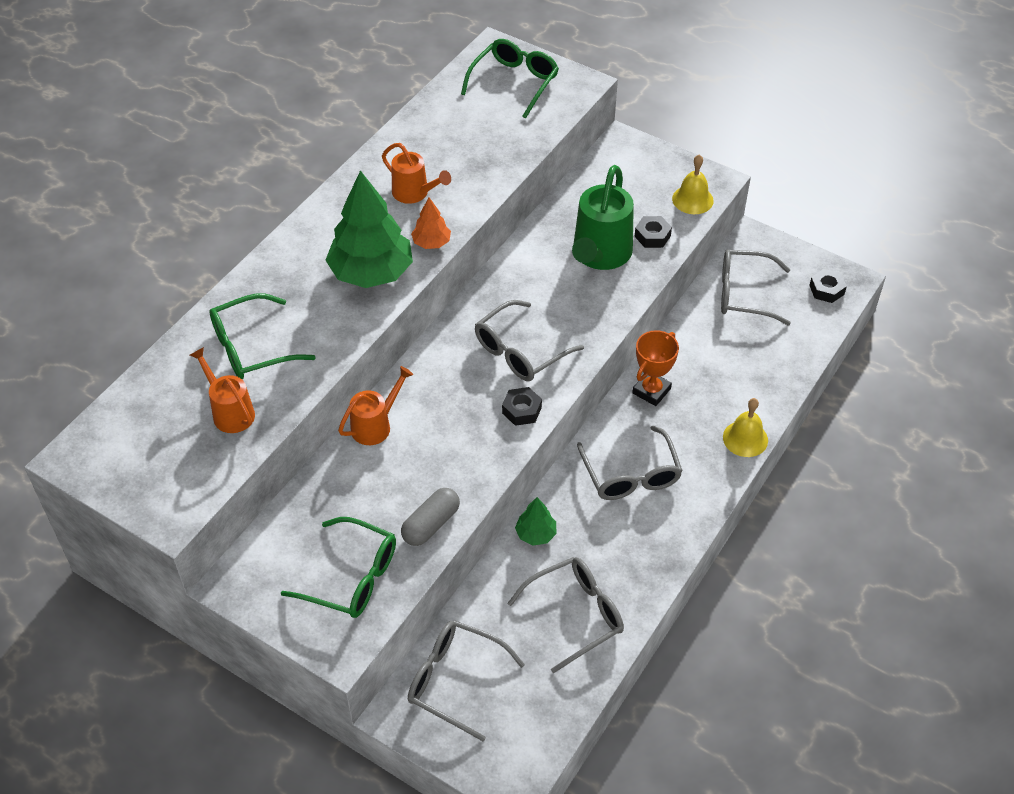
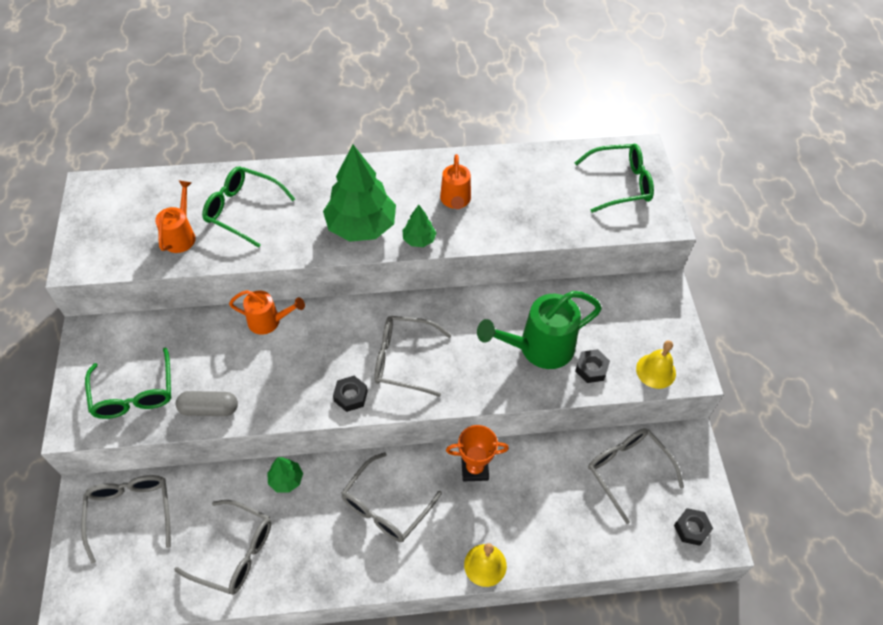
camera: 50 degrees right, 5 degrees up
(431, 243) = (419, 240): orange tree -> green tree

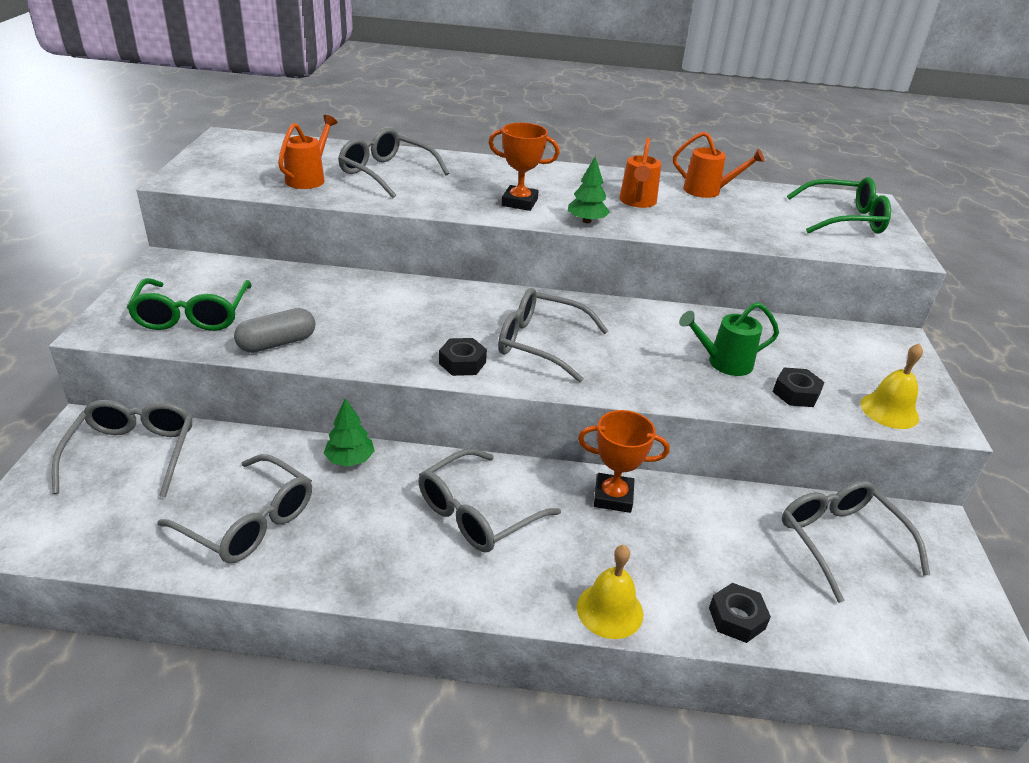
camera: 10 degrees right, 20 degrees down
(209, 409) = (277, 343): grey capsule -> grey capsule turned 45 degrees counterclockwise
(243, 210) = (387, 173): green glasses -> grey glasses
(269, 321) = (383, 286): orange watering can -> orange watering can (708, 191)
(361, 226) = (519, 202): green tree -> orange trophy
(538, 348) = (723, 363): green watering can -> green watering can, size x0.60
(691, 528) = (945, 630): black nut -> black nut (736, 618)

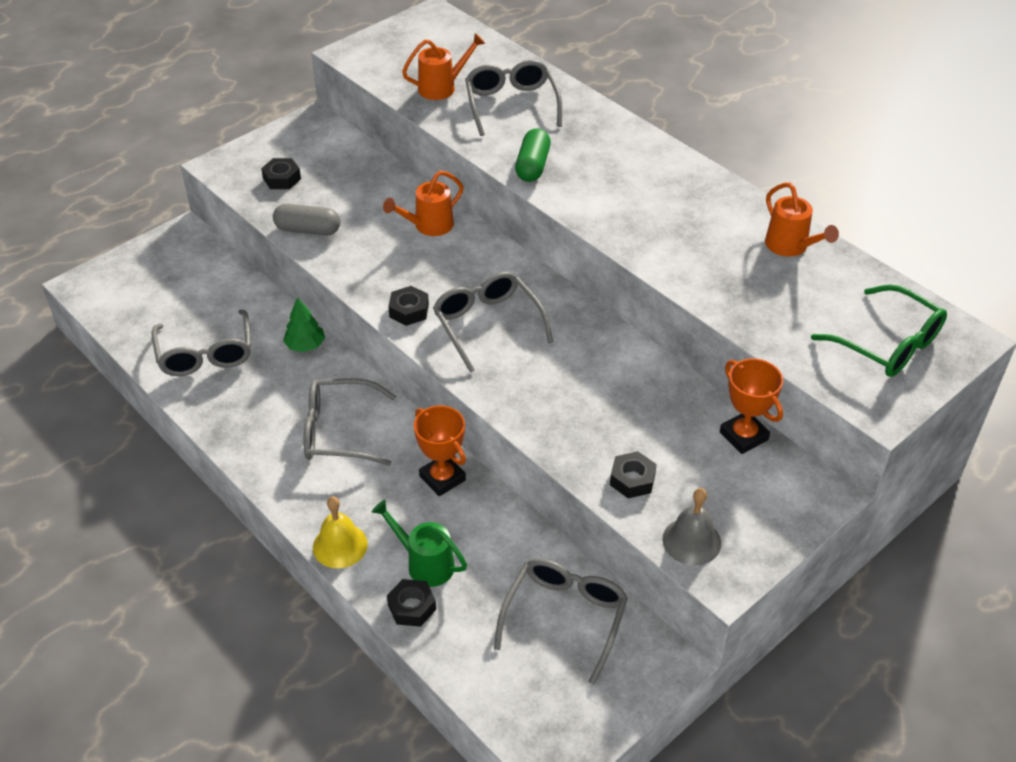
camera: 45 degrees right, 10 degrees up
(132, 454) = (189, 269): grey glasses -> none
(193, 315) = (282, 179): green glasses -> black nut
(465, 203) = (532, 166): none -> green capsule
(519, 202) = (581, 184): orange trophy -> orange trophy (743, 436)
(586, 221) = (612, 229): green tree -> none
(637, 202) = (693, 229): orange watering can -> orange watering can (428, 226)
(723, 363) = (611, 421): green watering can -> green watering can (424, 563)
(889, 410) = (691, 541): yellow bell -> grey bell

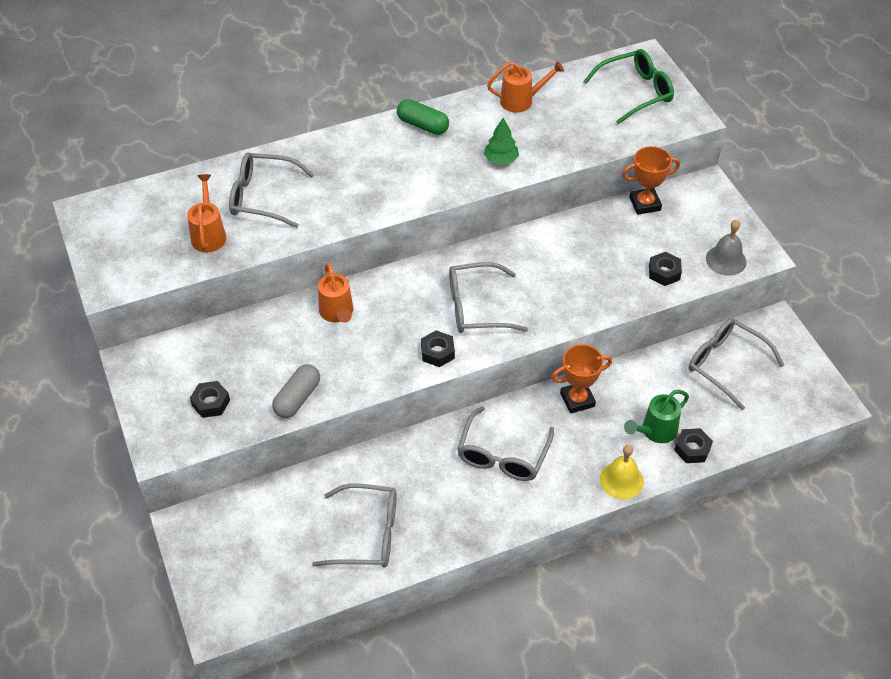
camera: 70 degrees left, 5 degrees up
(305, 345) = (391, 457): green tree -> green tree (501, 159)
(532, 166) = (355, 207): green capsule -> green capsule (422, 125)

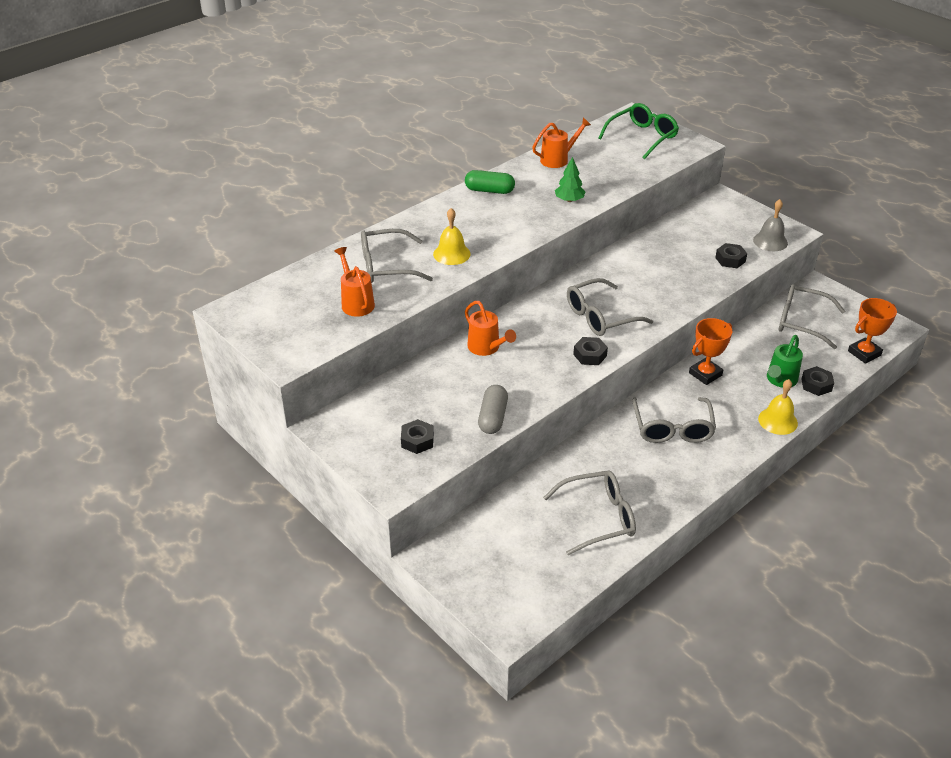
camera: 20 degrees left, 10 degrees down
(336, 199) = (451, 254): none -> yellow bell
(645, 204) = (683, 219): orange trophy -> orange trophy (864, 353)

